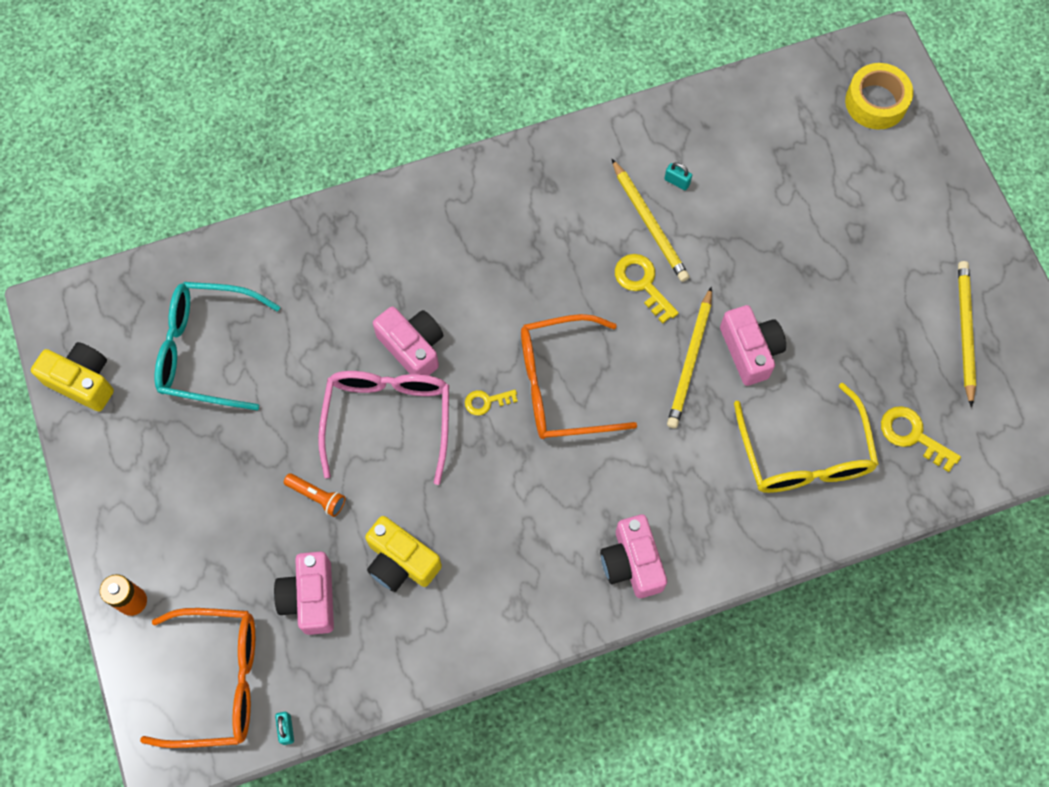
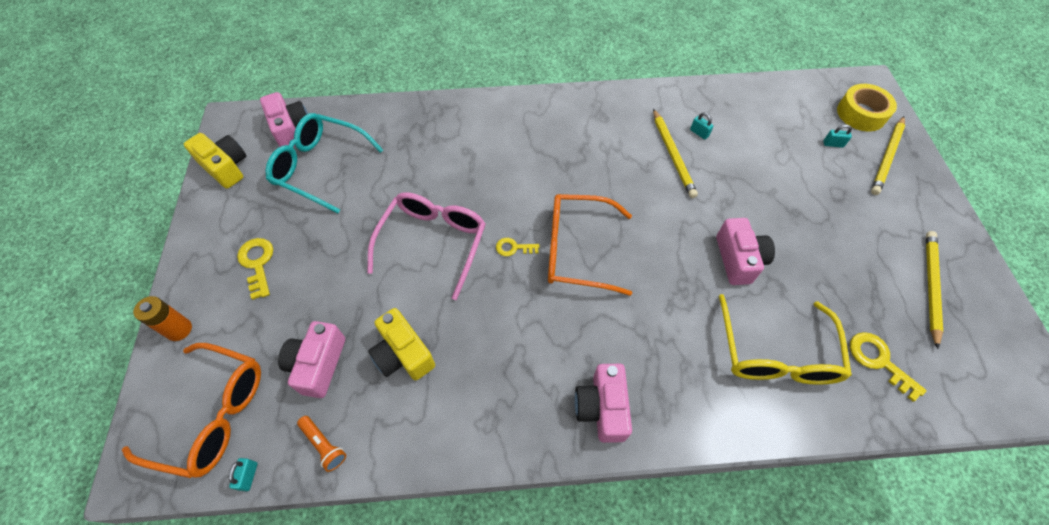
camera: 15 degrees right, 10 degrees down
(317, 496) = (356, 286): orange flashlight -> orange flashlight (324, 445)
(412, 347) = (469, 198): pink camera -> pink camera (291, 130)
(642, 284) = (659, 193): yellow key -> yellow key (257, 264)
(690, 360) = (687, 255): yellow pencil -> yellow pencil (887, 157)
(844, 159) = (833, 144): none -> turquoise padlock

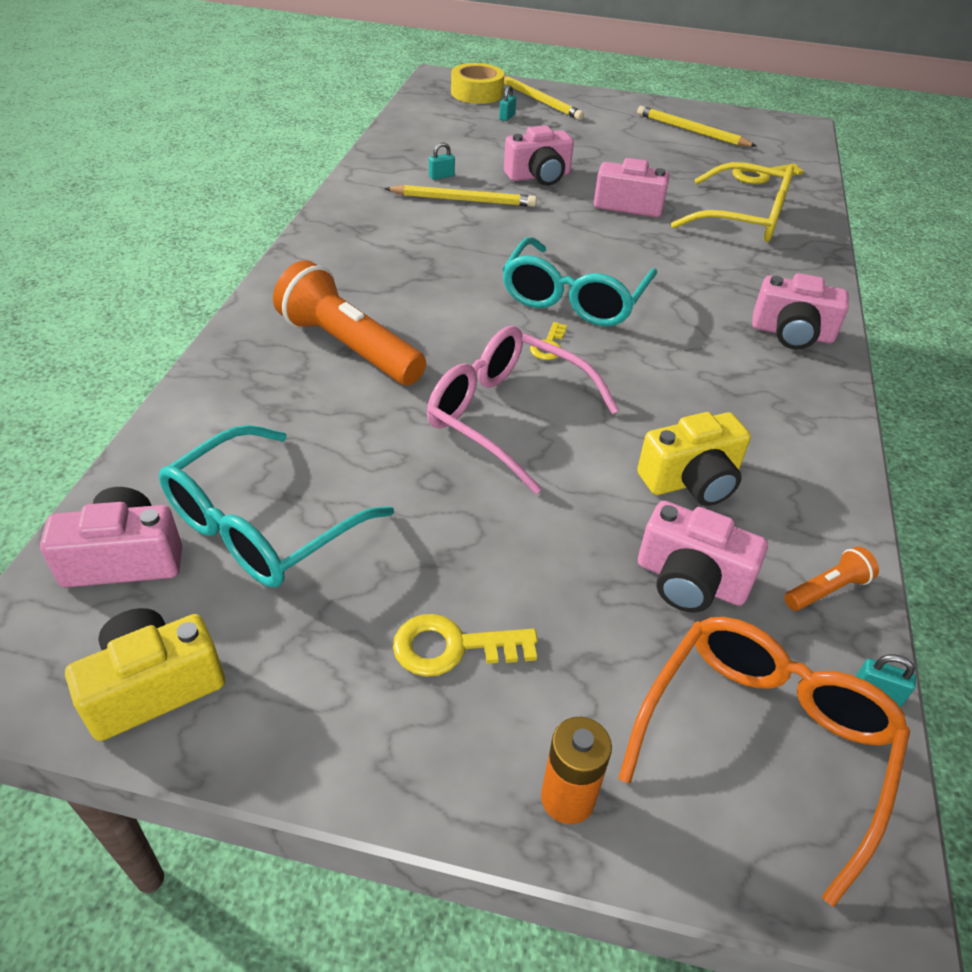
camera: 75 degrees left, 15 degrees down
(469, 151) = (349, 347): none -> orange flashlight
(577, 250) = (574, 298): orange glasses -> turquoise glasses
(743, 189) = (539, 176): none -> pink camera

